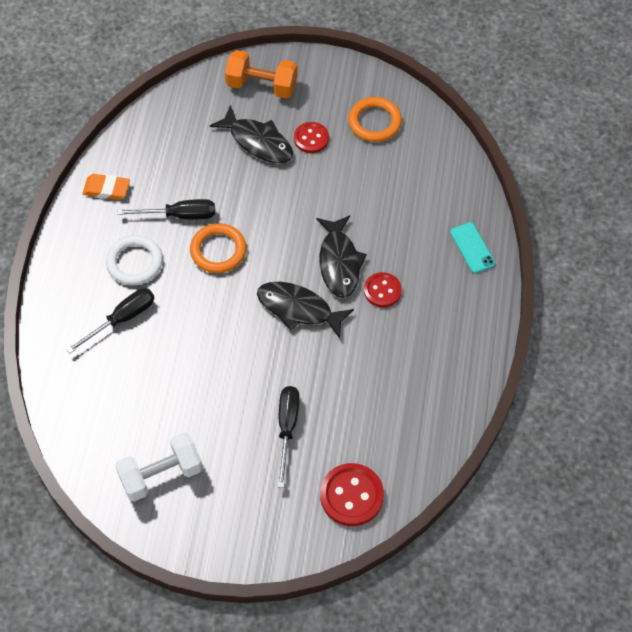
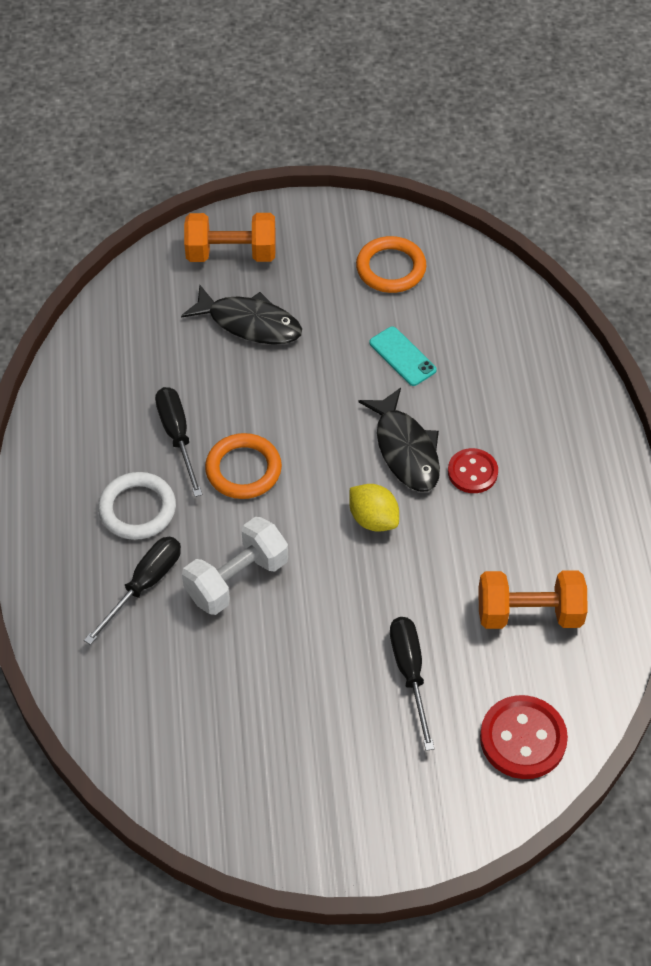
camera: 15 degrees left, 5 degrees down
(106, 189) = (69, 424): orange eraser -> none
(161, 474) = (264, 774): white dumbbell -> white dumbbell (237, 579)
(179, 215) = (177, 436): black screwdriver -> black screwdriver turned 90 degrees counterclockwise
(299, 309) = (373, 519): black fish -> yellow lemon
(311, 138) = (317, 305): red button -> none
(387, 405) = (529, 613): none -> orange dumbbell
(472, 248) = (567, 394): turquoise phone -> turquoise phone (402, 356)

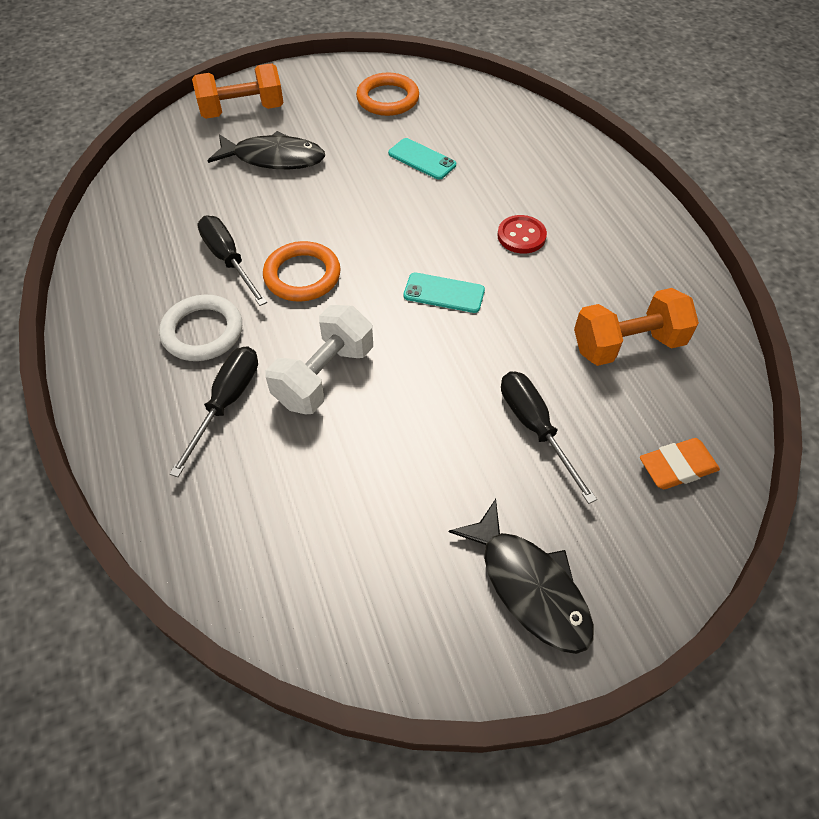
camera: 15 degrees left, 0 degrees up
(373, 519) = (444, 293): yellow lemon -> turquoise phone
(405, 449) = (452, 230): black fish -> black fish (529, 586)
(523, 739) = (677, 467): red button -> orange eraser

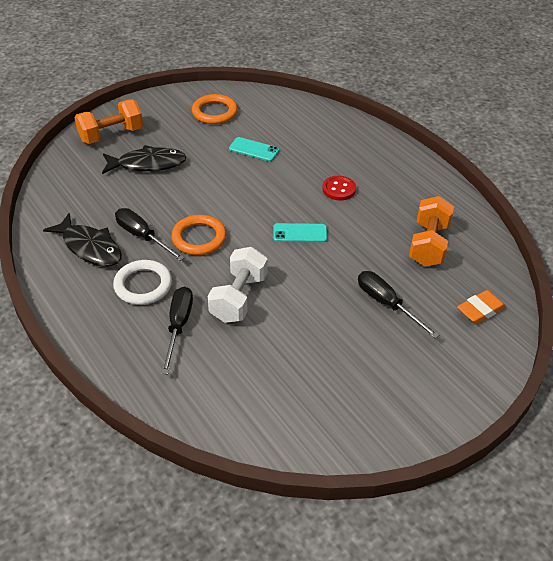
camera: 15 degrees left, 10 degrees down
(529, 586) = (413, 393): black fish -> black fish (90, 247)
(627, 344) = (428, 245): orange dumbbell -> orange dumbbell turned 45 degrees counterclockwise

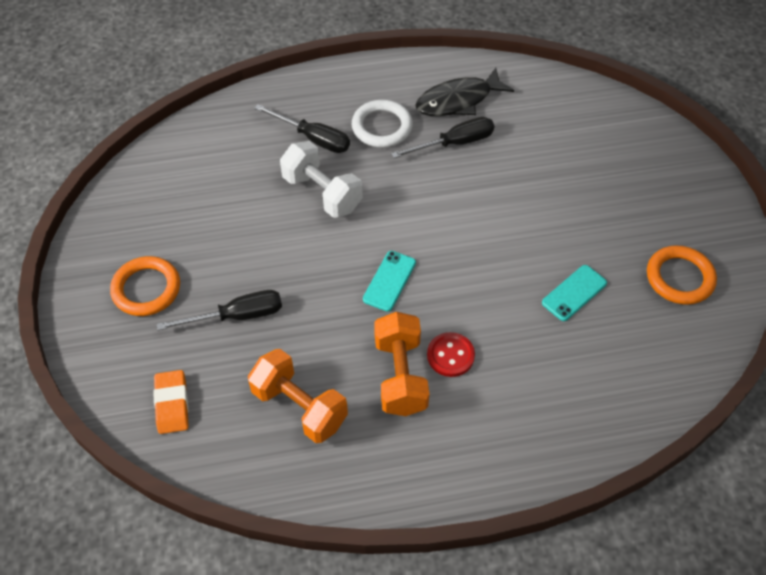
camera: 115 degrees right, 10 degrees up
(111, 135) = (658, 159): orange dumbbell -> orange dumbbell (400, 375)
(148, 164) = (583, 178): black fish -> none
(199, 238) = (428, 188): orange ring -> orange ring (146, 289)

